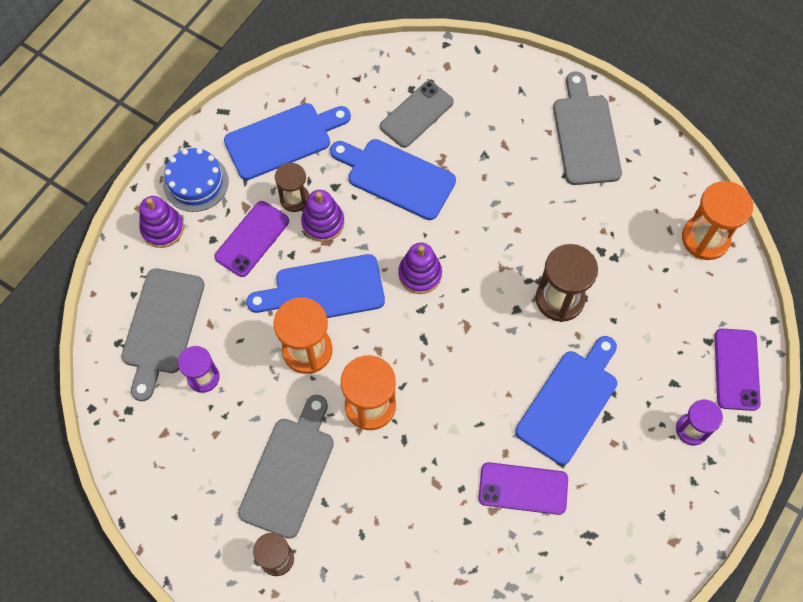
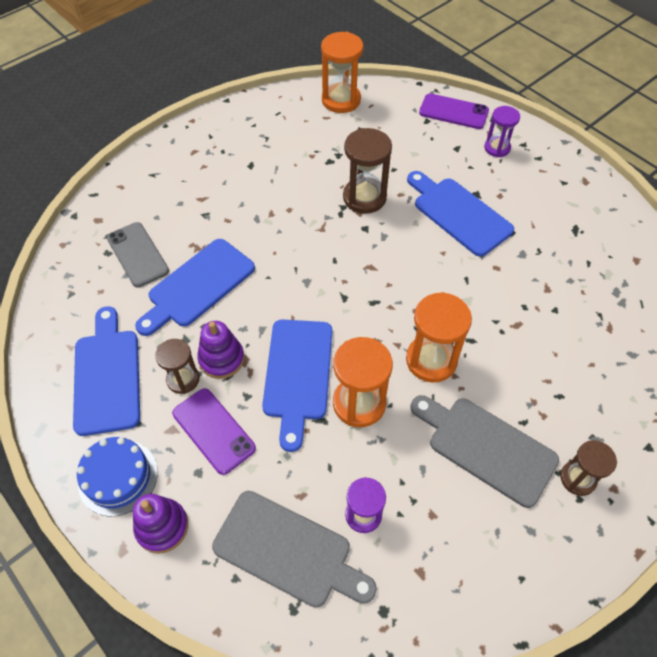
camera: 75 degrees left, 10 degrees down
(420, 274) = (307, 290): purple stacking toy -> none
(523, 488) = (530, 263): purple phone -> none
(585, 135) = (218, 144): grey cutting board -> none

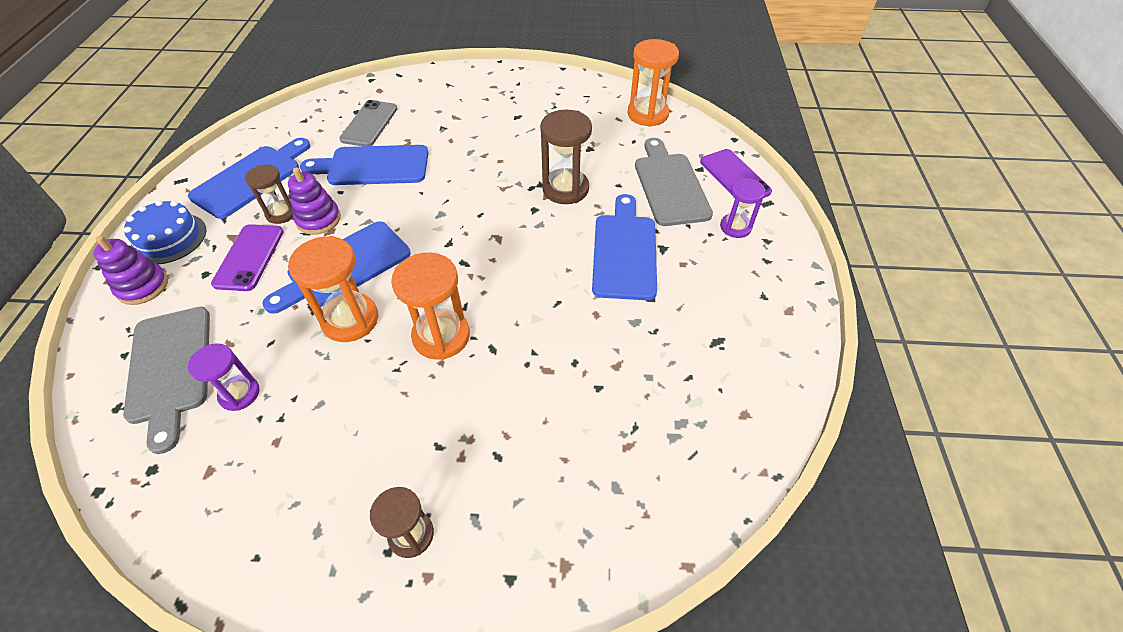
camera: 45 degrees right, 5 degrees down
(486, 447) = (383, 435): grey cutting board -> grey cutting board (670, 185)

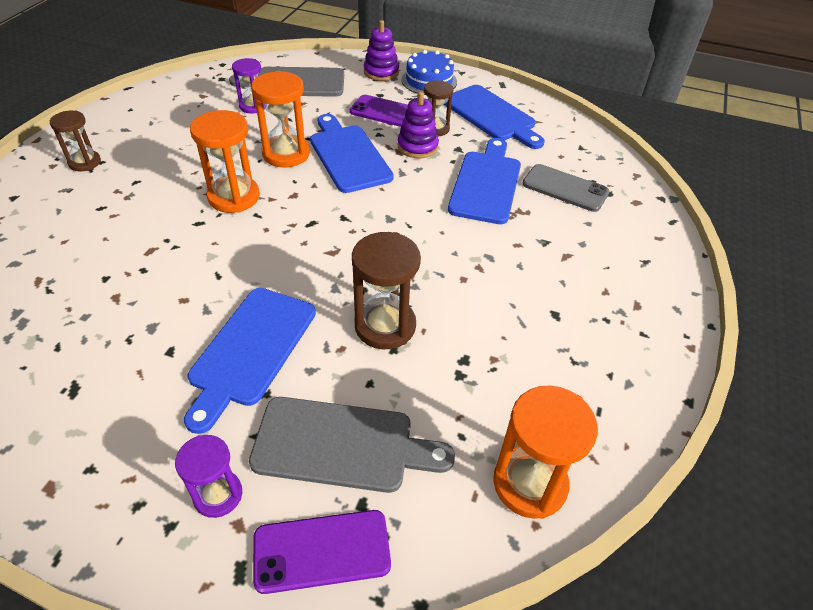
camera: 105 degrees right, 5 degrees down
(624, 251) = (250, 350): blue cutting board -> blue cutting board turned 90 degrees clockwise

